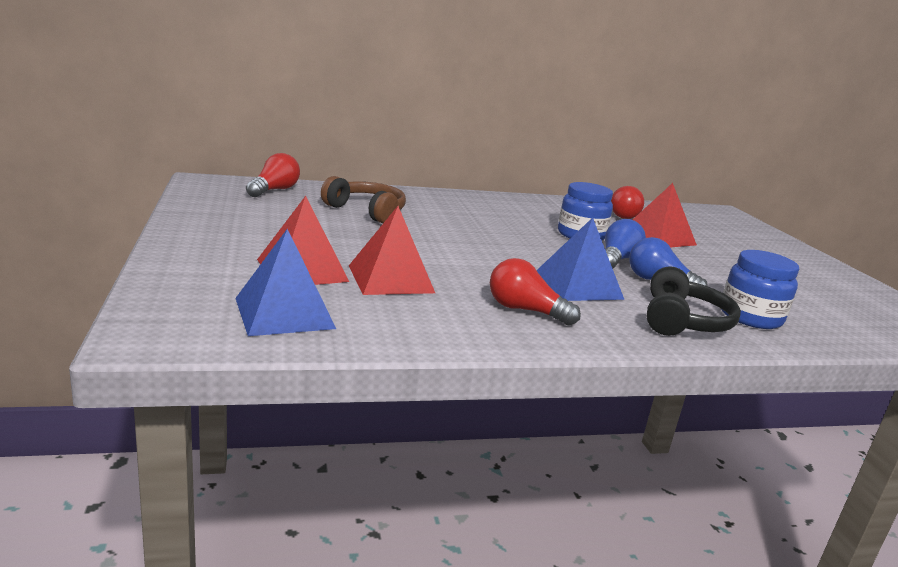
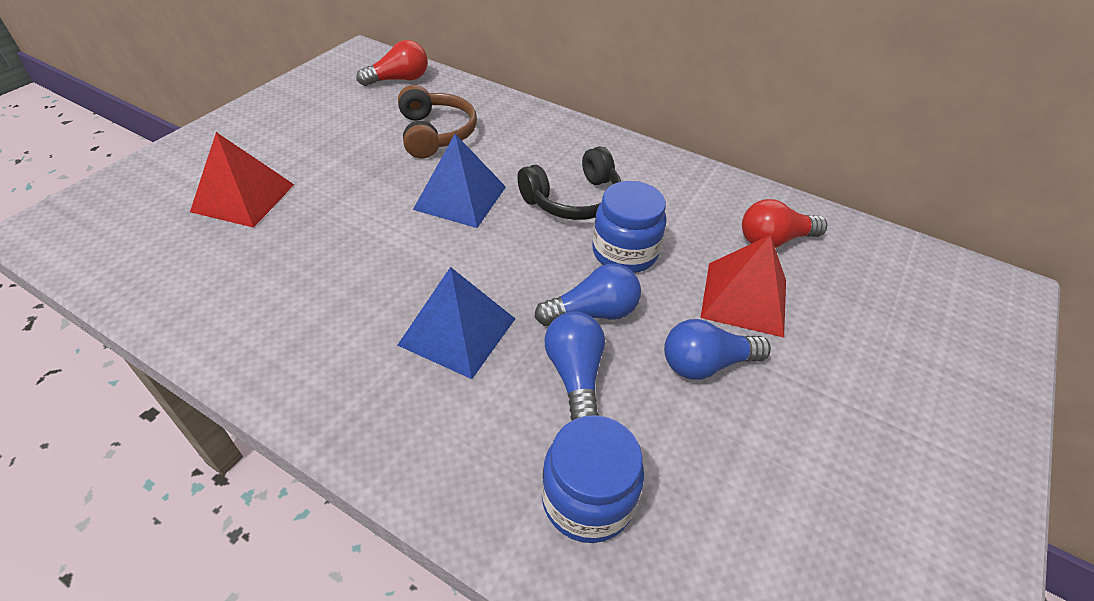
camera: 45 degrees right, 25 degrees up
(284, 313) = (147, 244): blue pyramid -> blue pyramid (460, 197)
(390, 279) = (292, 238): red pyramid -> none
(525, 310) = (333, 338): red light bulb -> none
(683, 321) = (477, 450): black headphones -> black headphones (573, 199)
(692, 262) = (706, 364): none -> blue light bulb

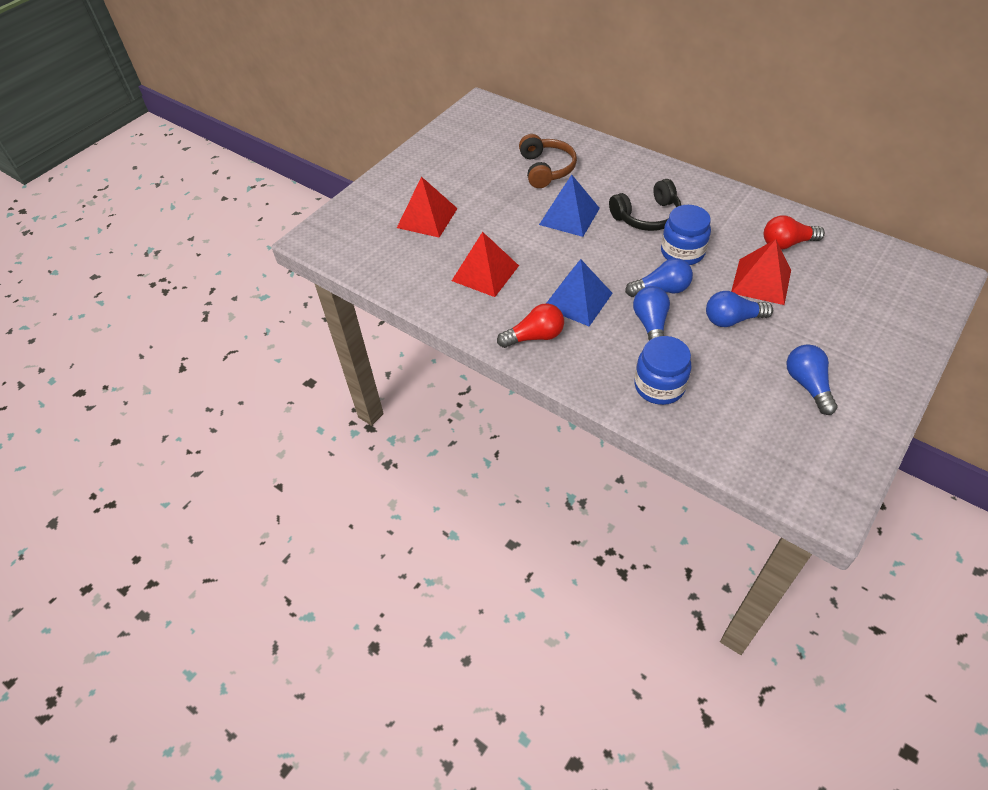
camera: 10 degrees right, 5 degrees up
(313, 285) = (485, 273): none -> red pyramid
(399, 79) = (513, 126): red light bulb -> red light bulb (535, 336)
(844, 489) = (807, 385): none -> blue light bulb

